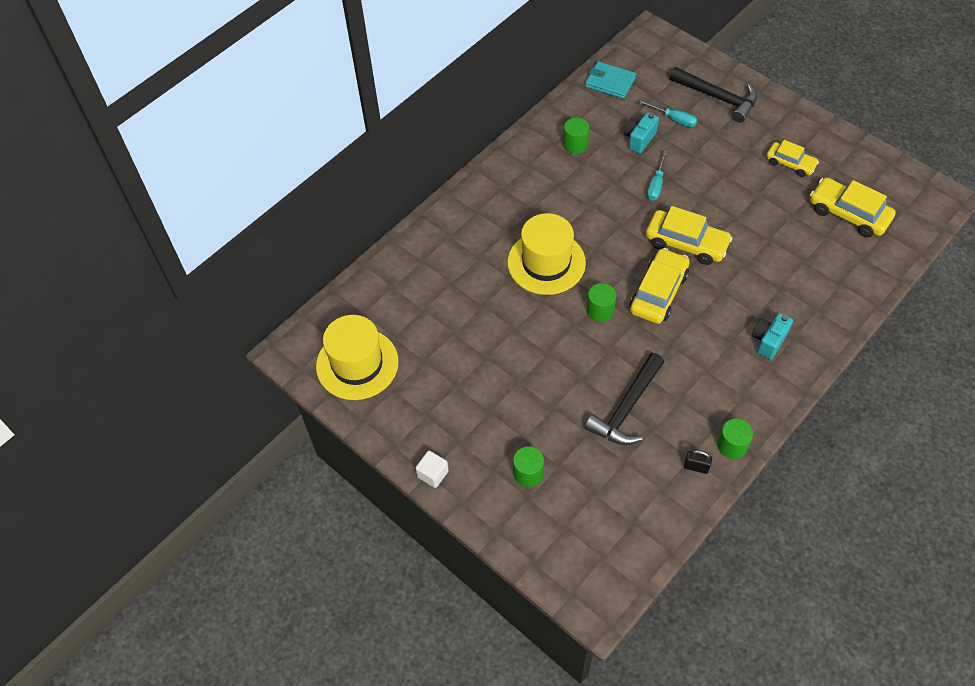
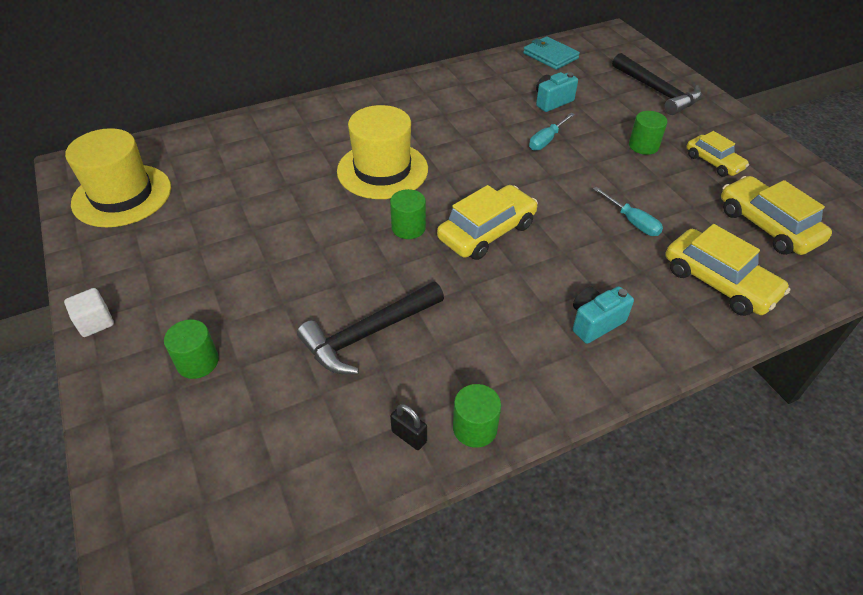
camera: 20 degrees right, 10 degrees down
(575, 144) = (483, 90): green cylinder -> green cylinder (643, 146)
(674, 119) = (599, 96): turquoise screwdriver -> turquoise screwdriver (632, 221)
(686, 243) = (549, 197): yellow car -> yellow car (719, 282)

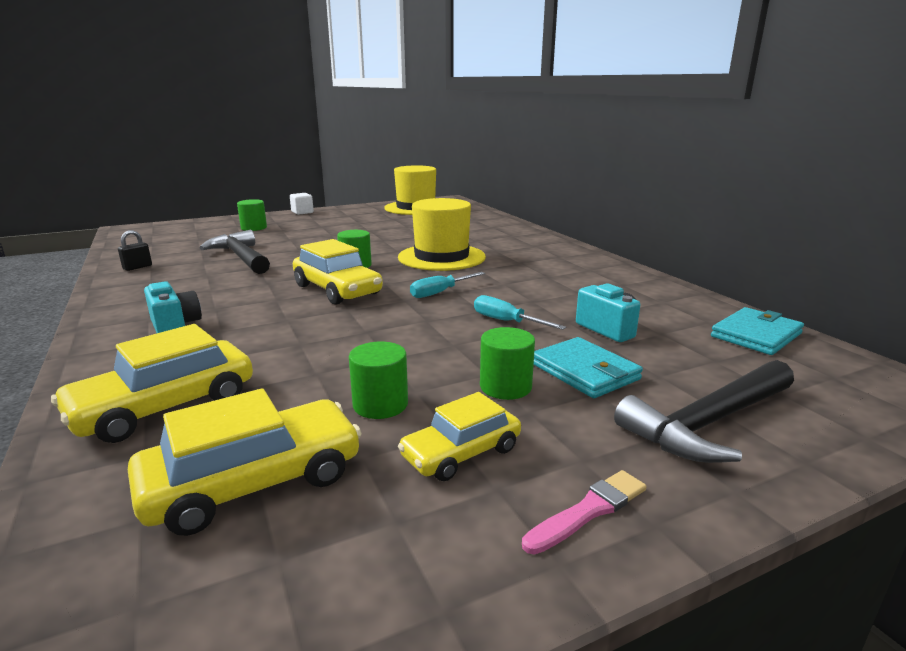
camera: 90 degrees right, 25 degrees down
(475, 428) = (119, 283): green cylinder -> green cylinder (380, 404)
(616, 118) = (584, 371): none -> turquoise wallet
(632, 221) = (321, 360): turquoise screwdriver -> turquoise screwdriver (440, 292)
(737, 132) = (588, 511): none -> pink brush

